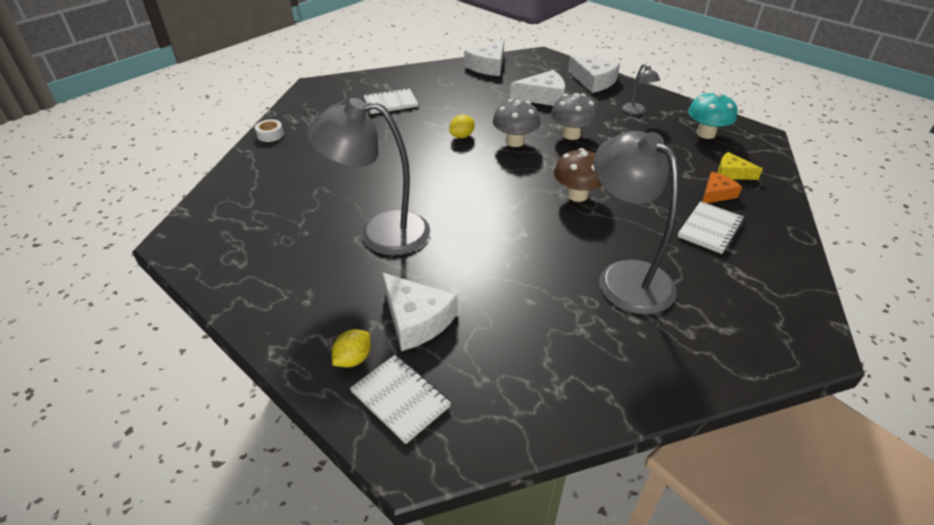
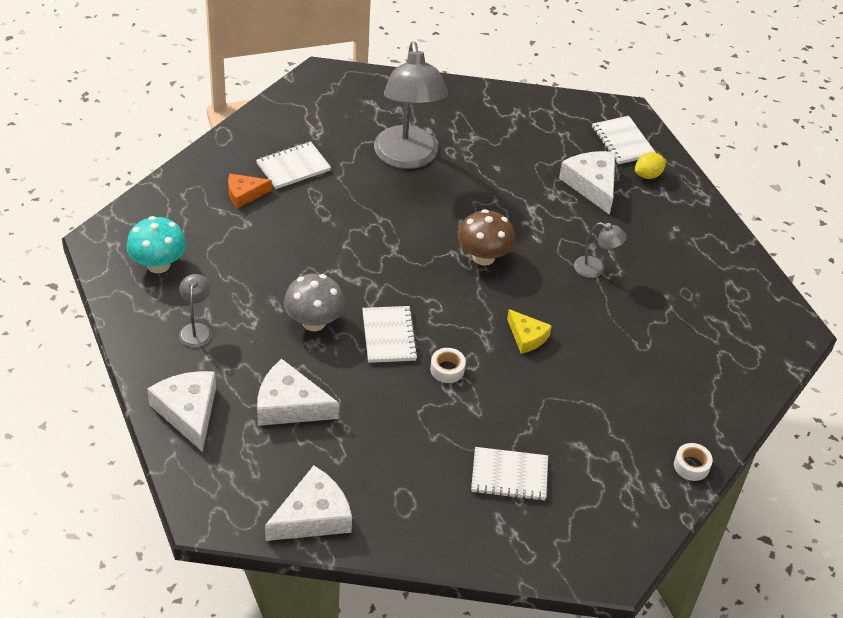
camera: 160 degrees left, 5 degrees up
(380, 233) = (595, 269): grey lamp -> grey lamp, size x0.44
(461, 136) = (447, 369): yellow lemon -> white tape
(515, 142) = (389, 336): grey mushroom -> white notebook
(577, 195) = (379, 241): brown mushroom -> brown mushroom (483, 257)
(732, 173) = (199, 208): yellow cheese -> yellow cheese (527, 337)

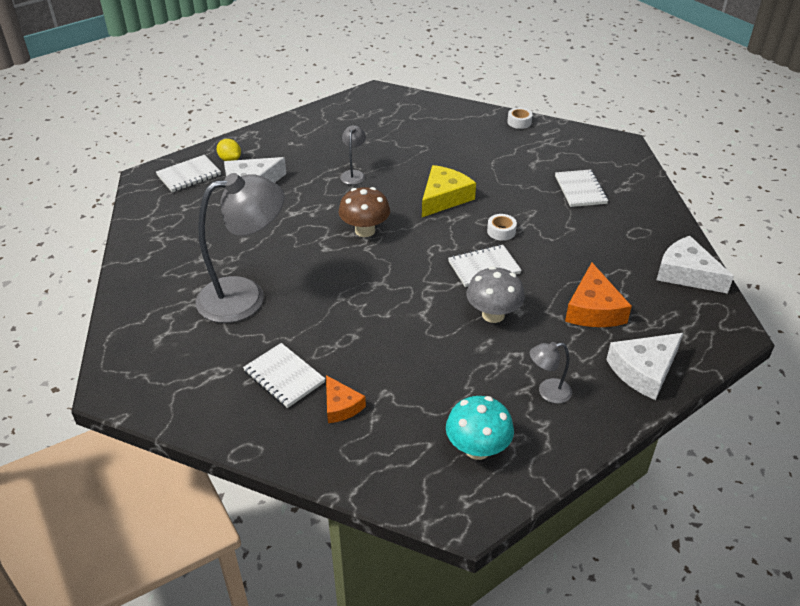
camera: 100 degrees left, 5 degrees down
(289, 405) = (593, 309): white cheese -> orange cheese
(527, 337) = (444, 198): yellow cheese -> yellow cheese, size x1.62

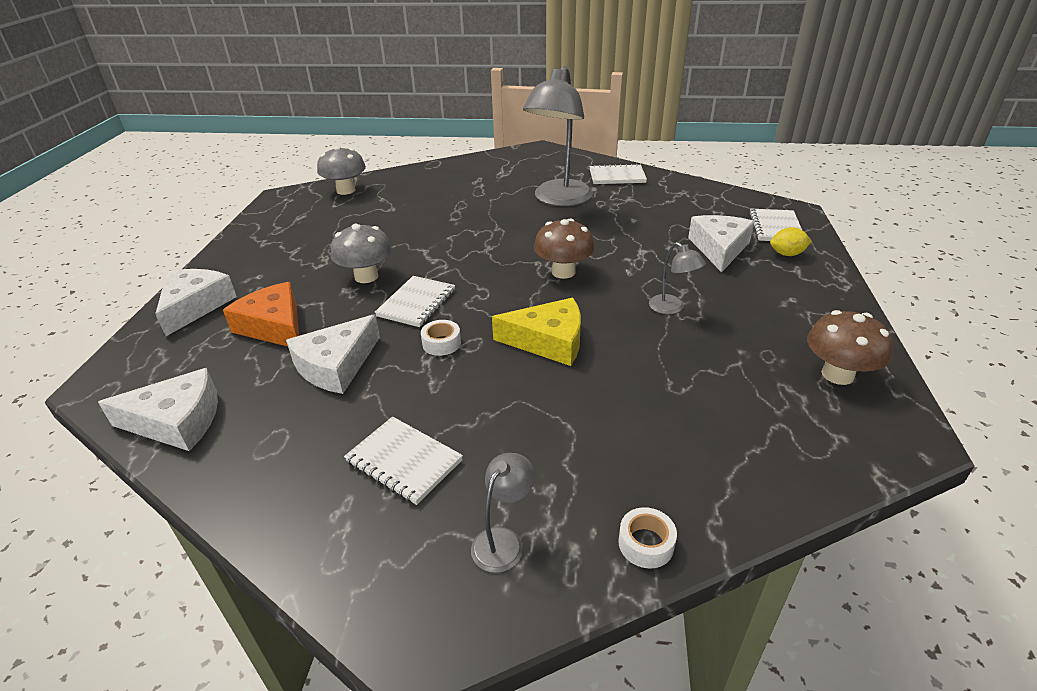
camera: 135 degrees right, 5 degrees down
(284, 377) = (463, 187): white notebook -> white notebook (617, 176)
(341, 406) = (409, 194): orange cheese -> none
(352, 114) = (837, 374): none -> brown mushroom
(390, 468) = (346, 190): none -> grey mushroom
(444, 198) = (548, 341): yellow cheese -> yellow cheese turned 75 degrees counterclockwise
(477, 448) = (300, 216): turquoise mushroom -> none
(548, 392) = (274, 257): grey lamp -> grey lamp (503, 540)
(574, 254) = (336, 365): none -> white cheese

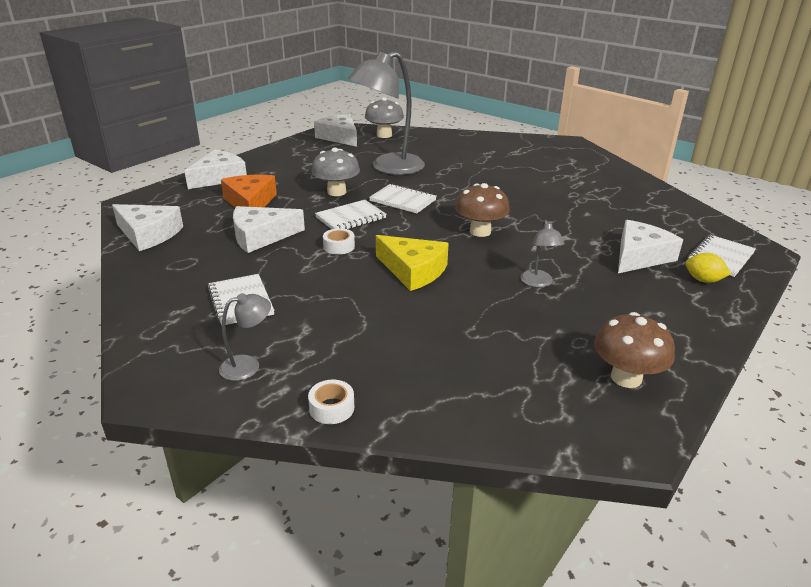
camera: 30 degrees right, 5 degrees down
(296, 207) = (340, 137): none -> white cheese
(559, 199) = (540, 182): grey lamp -> grey lamp (388, 168)
(617, 176) = (614, 179): white notebook -> white notebook (403, 200)

